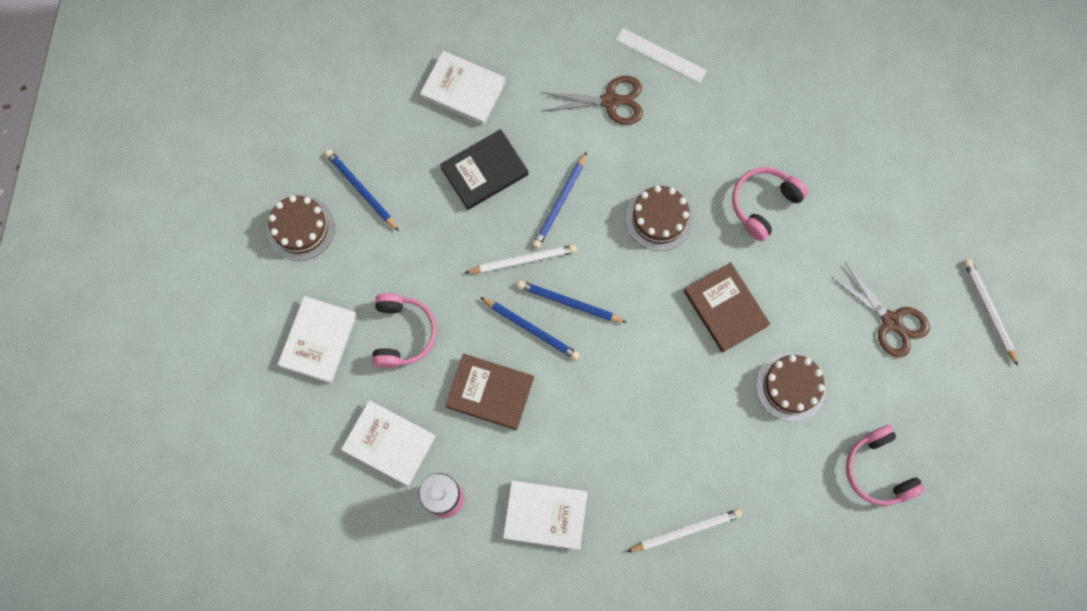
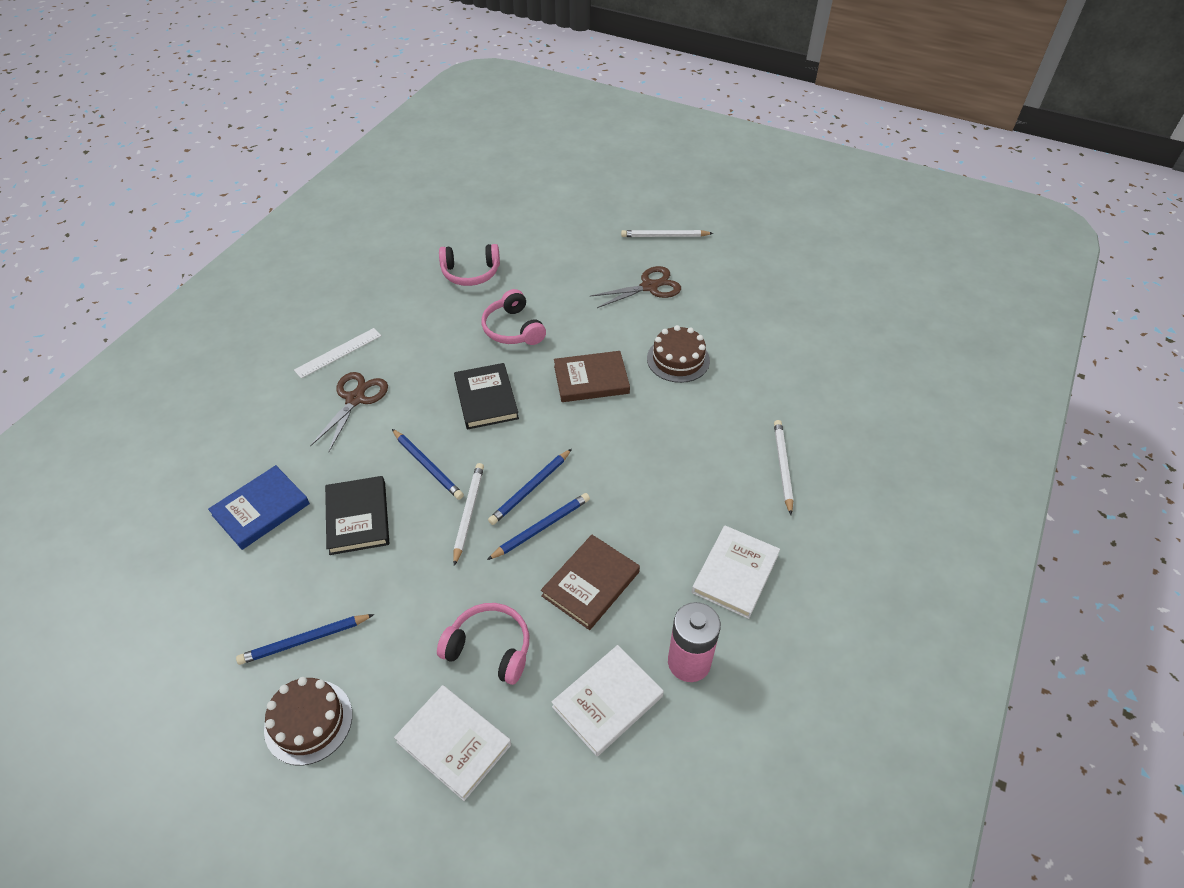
camera: 70 degrees left, 25 degrees down
(463, 90) = (261, 509): white book -> blue book
(659, 218) = (486, 399): brown cake -> black book
(878, 470) = (767, 329): pink headphones -> pink headphones (470, 273)

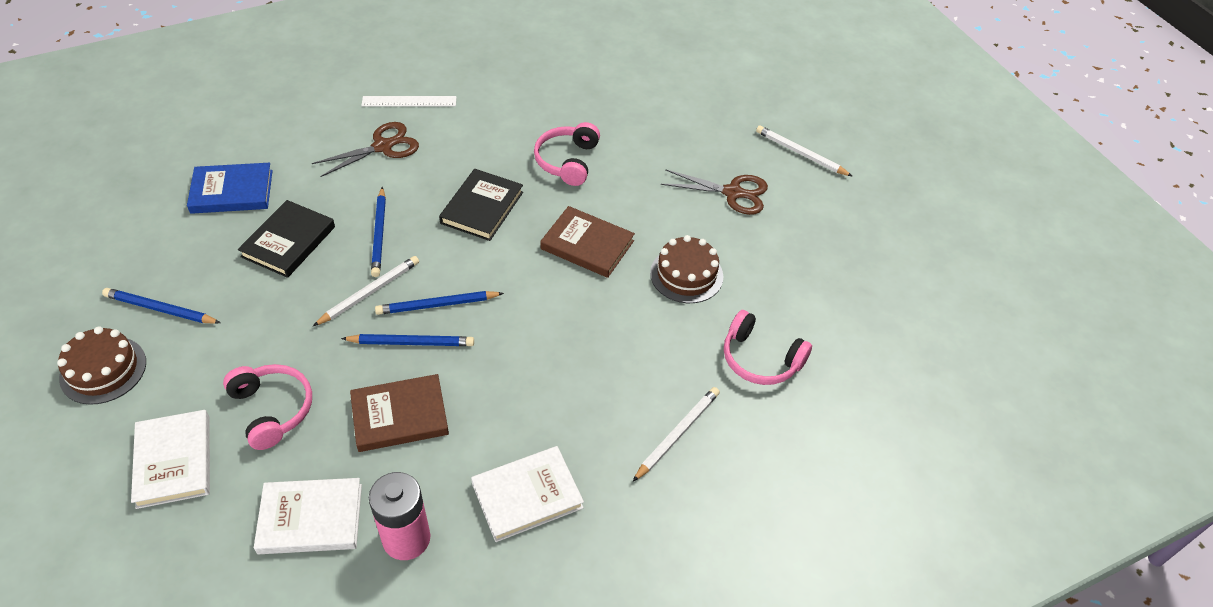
camera: 35 degrees right, 0 degrees up
(470, 273) = (583, 92): pink headphones -> pink headphones (760, 359)

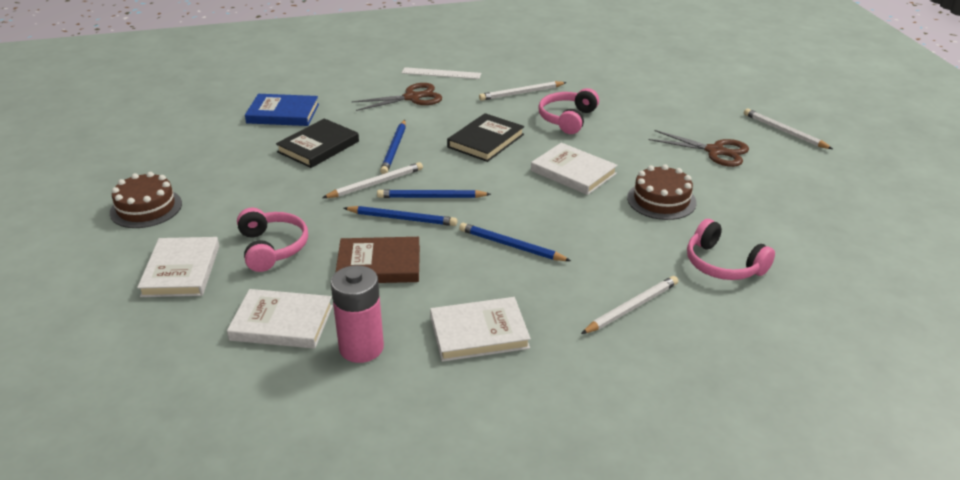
camera: 15 degrees right, 15 degrees down
(160, 309) = (203, 177): blue pencil -> blue pencil (511, 246)
(508, 125) = (521, 93): none -> white pencil
(587, 245) = (573, 172): brown book -> white book

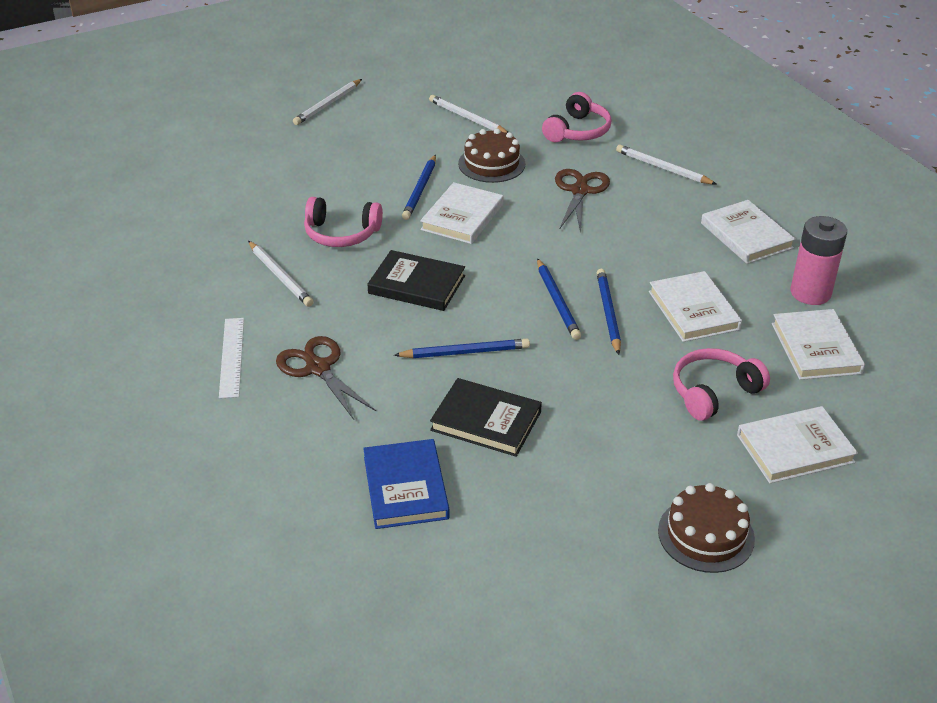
camera: 105 degrees left, 5 degrees up
(375, 184) = (550, 348): white pencil -> white pencil (467, 118)
(379, 264) = (693, 310): brown book -> white book
(511, 246) = (614, 237): blue pencil -> blue pencil (420, 190)
(715, 151) = (383, 140): brown scissors -> brown scissors (579, 191)

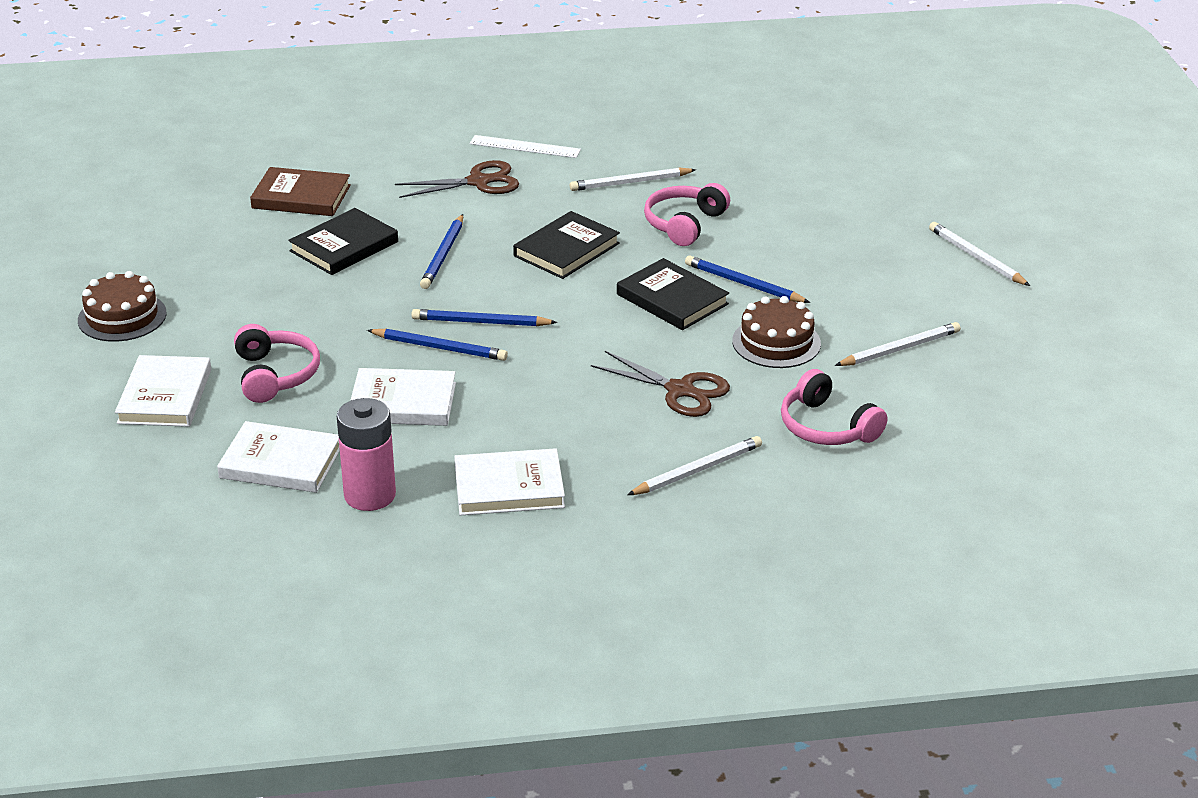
camera: 110 degrees right, 5 degrees down
(405, 487) = (301, 197): blue book -> brown book
(462, 217) = (672, 299): white book -> black book

